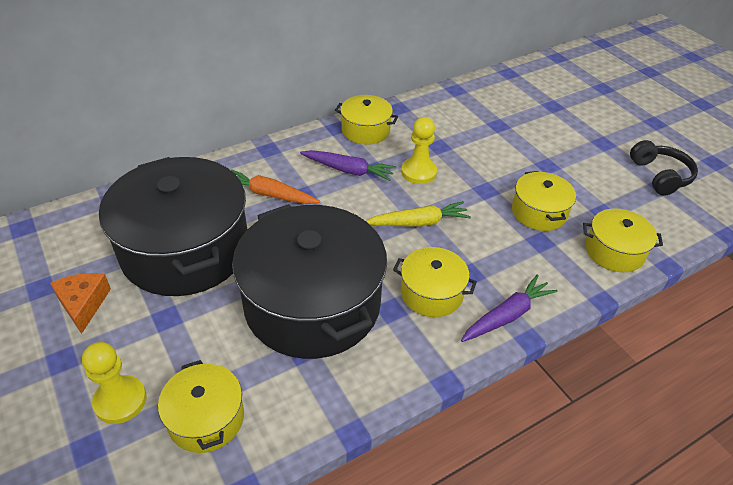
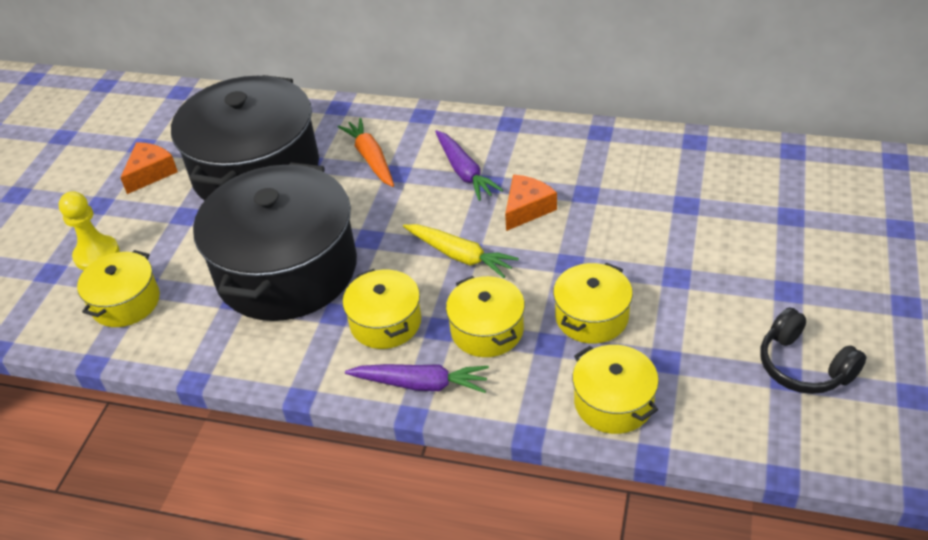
camera: 50 degrees right, 0 degrees up
(365, 130) = (533, 140): yellow pot -> yellow pot (487, 330)
(418, 172) = (527, 209): yellow pawn -> orange cheese
(660, 176) = (803, 366): black headphones -> black headphones turned 105 degrees clockwise

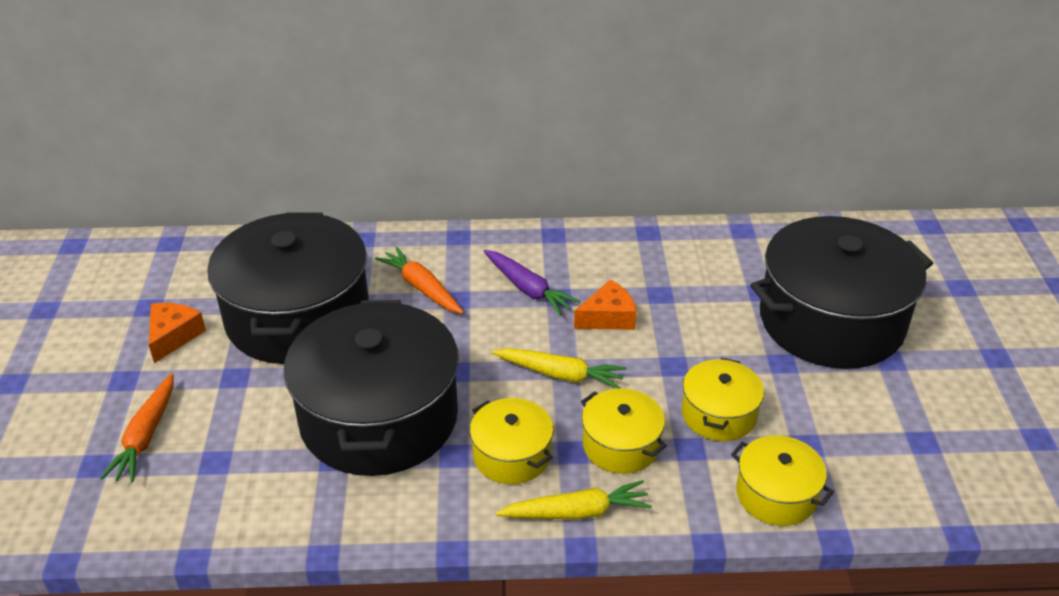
camera: 20 degrees left, 5 degrees down
(97, 255) = (146, 436): yellow pawn -> orange carrot
(126, 302) = (204, 483): yellow pot -> none
(421, 384) = (576, 512): purple carrot -> yellow carrot
(527, 209) = (608, 317): orange cheese -> orange cheese turned 45 degrees clockwise
(745, 243) = (831, 321): none -> black pot
(803, 366) = (933, 428): black headphones -> none

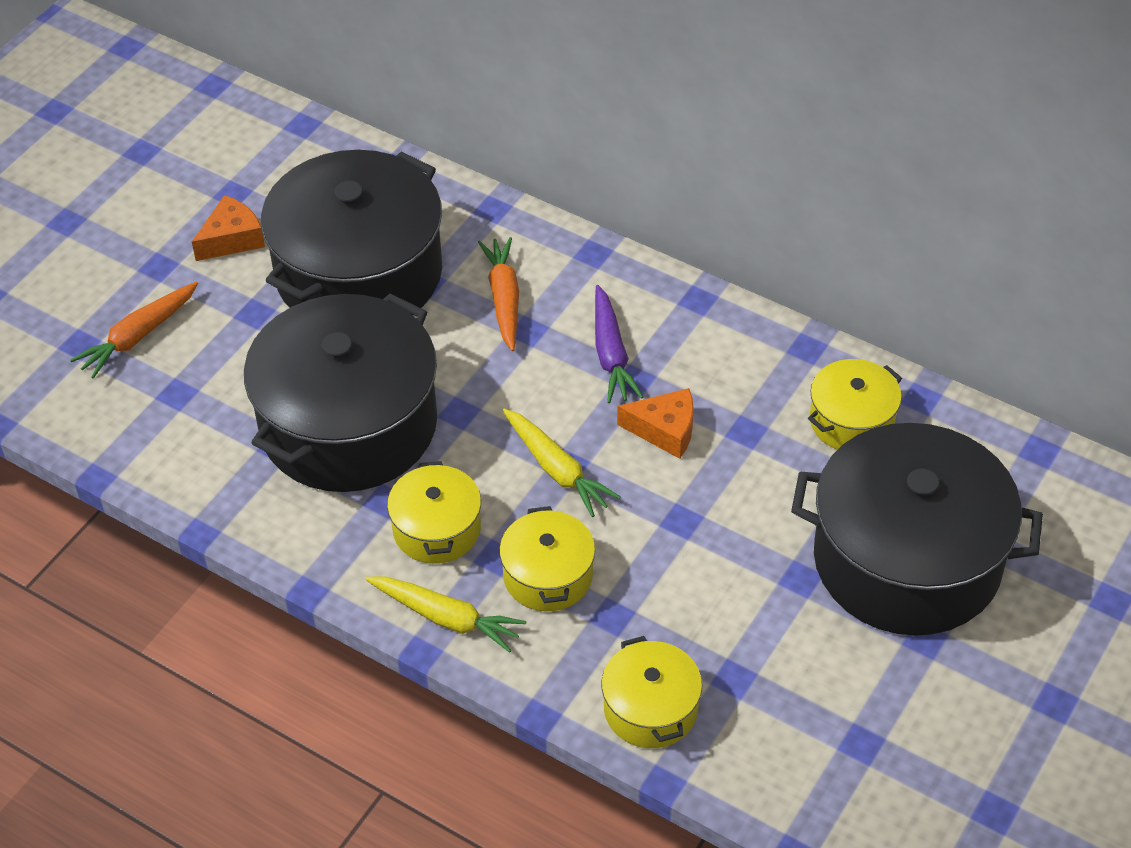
camera: 35 degrees right, 10 degrees up
(719, 414) = (676, 597): yellow pot -> yellow pot (851, 421)

